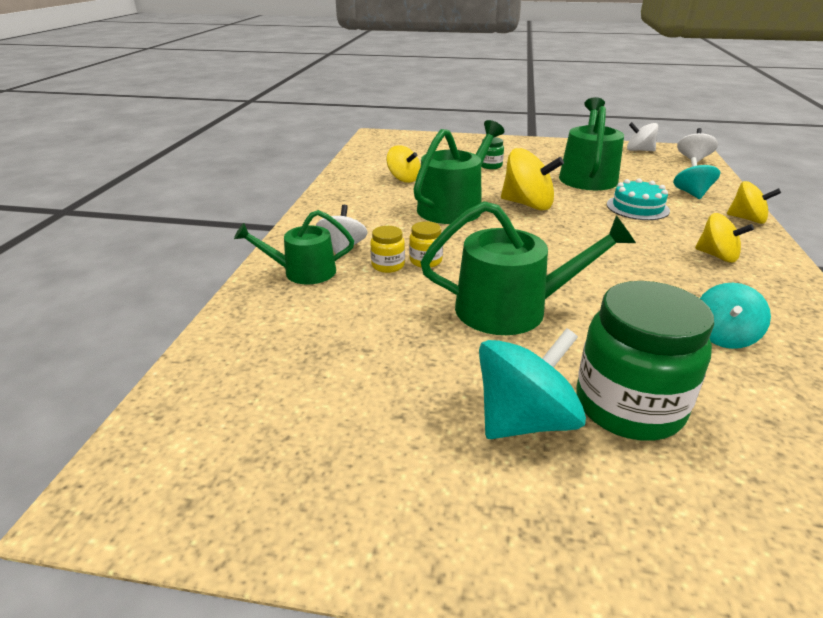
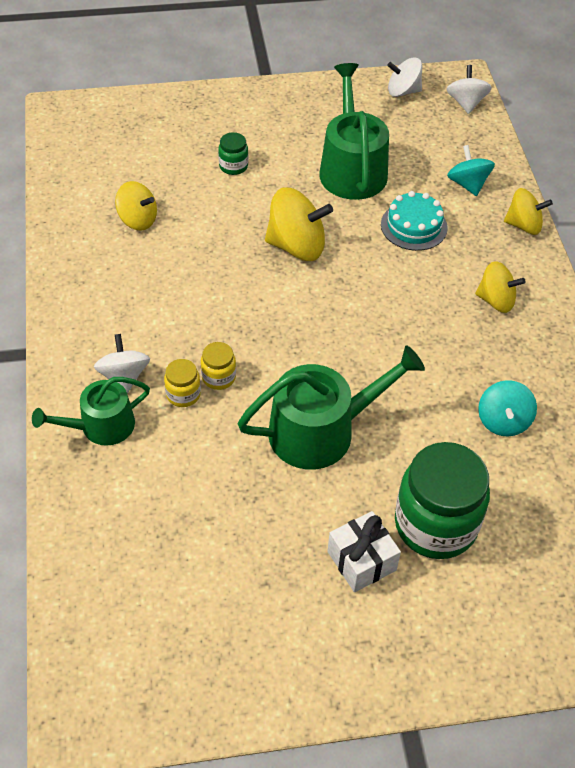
camera: 20 degrees left, 20 degrees up
(454, 207) = (217, 269): green watering can -> none
(525, 420) = (361, 561): turquoise spinning top -> white gift

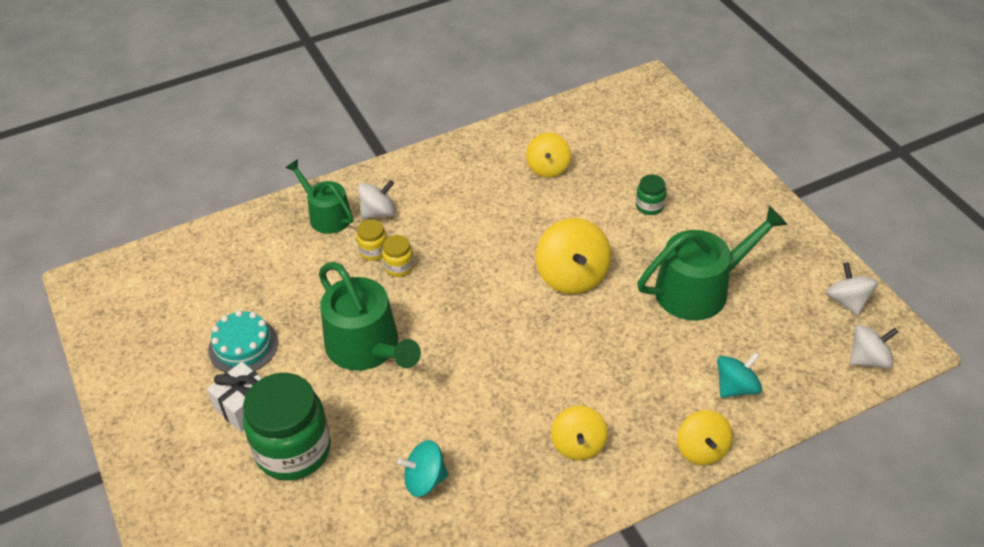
camera: 75 degrees right, 5 degrees down
(414, 226) = (647, 355): turquoise cake -> turquoise cake (243, 346)

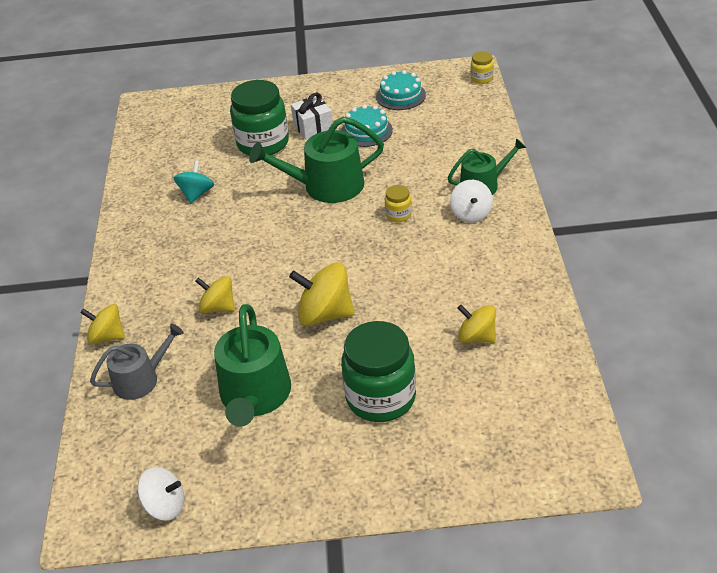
camera: 115 degrees right, 5 degrees down
(154, 336) = (400, 96): none -> turquoise cake
(373, 251) = (425, 204): yellow jar -> yellow jar (481, 78)
(578, 445) = (164, 271): yellow spinning top -> yellow spinning top (218, 307)
(649, 206) = (381, 398): green jar -> green jar, size x2.24
(736, 387) = (141, 379): turquoise spinning top -> grey watering can
(868, 359) = (96, 487): white spinning top -> none

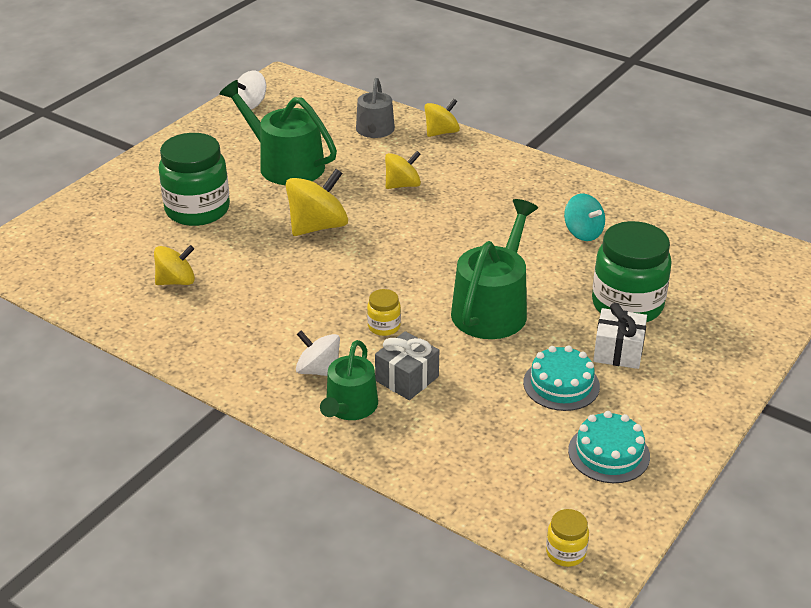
camera: 125 degrees right, 5 degrees down
(433, 180) = (407, 379): none -> grey gift

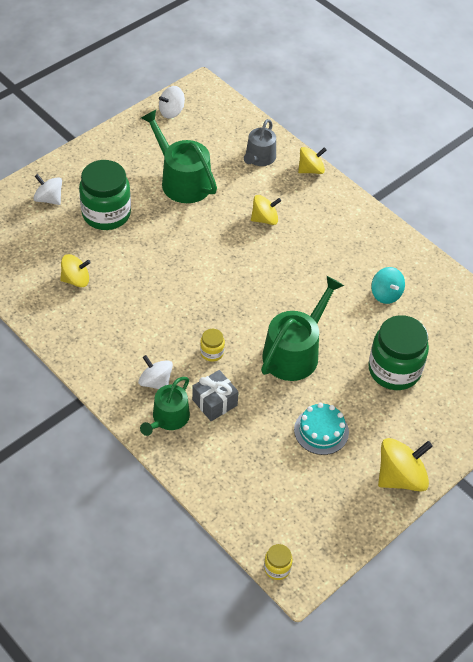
camera: 10 degrees right, 15 degrees up
(117, 207) = (49, 199): none -> white spinning top
(318, 226) = (190, 248): yellow spinning top -> yellow spinning top (401, 477)
(608, 453) = (334, 496): turquoise cake -> none
(618, 351) = (372, 411): white gift -> none

